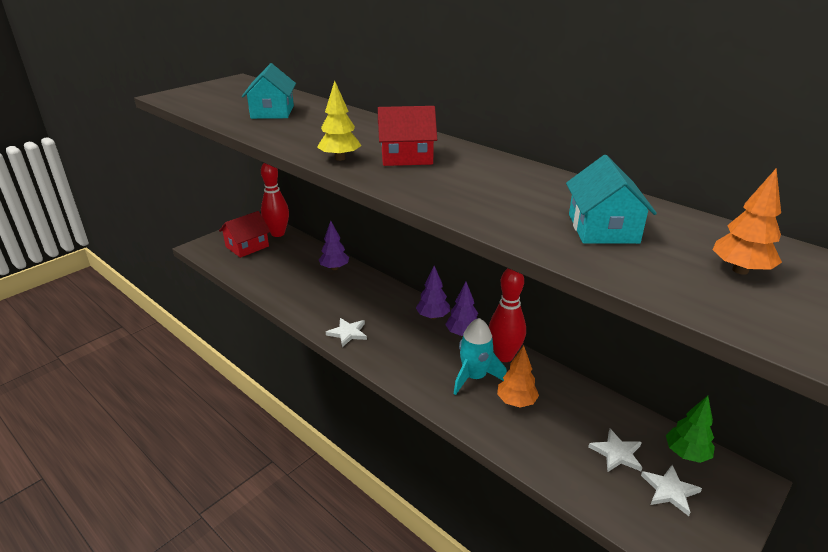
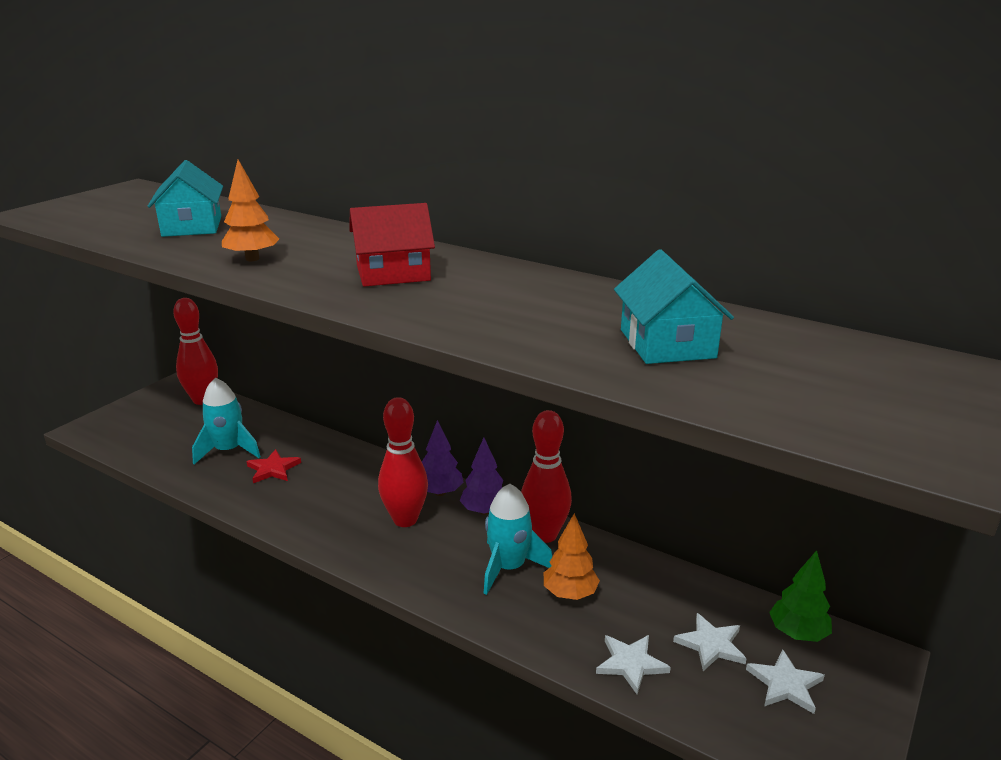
camera: 10 degrees left, 5 degrees down
(247, 246) = (159, 422): red house -> none
(290, 271) = (228, 451): none -> turquoise rocket
(319, 287) = (273, 469): none -> red star
(334, 268) = (292, 440): purple tree -> none
(340, 158) = (301, 281): yellow tree -> none
(348, 333) = (323, 527): white star -> white star (631, 664)
(405, 334) = (405, 519): none -> red bowling pin
(740, 270) = (843, 380): orange tree -> orange tree (252, 259)

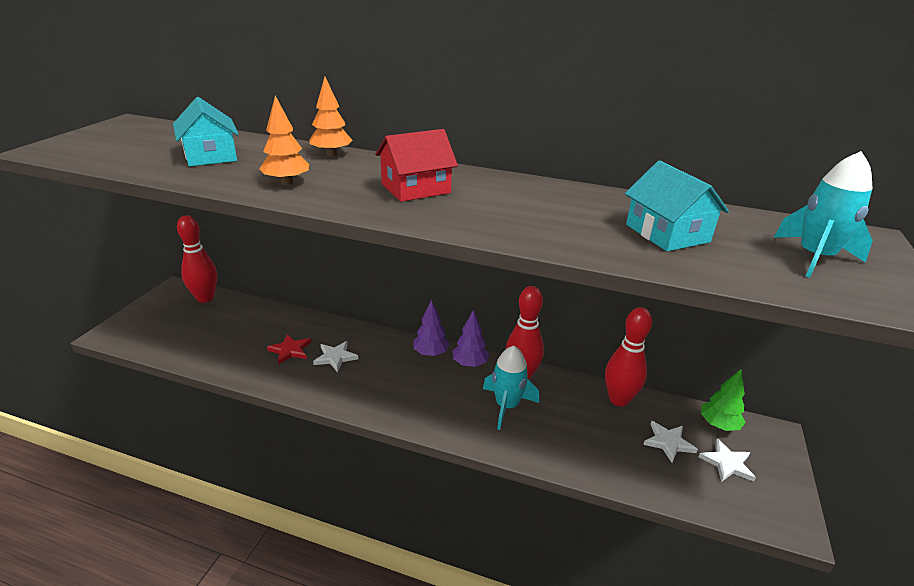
camera: 15 degrees left, 5 degrees up
(228, 451) = (246, 339): turquoise rocket -> turquoise rocket (814, 257)
(405, 519) = (413, 378): red bowling pin -> red bowling pin (618, 400)
(570, 593) = (558, 419): orange tree -> orange tree (331, 154)
(631, 664) = (623, 466): white star -> white star (335, 357)

